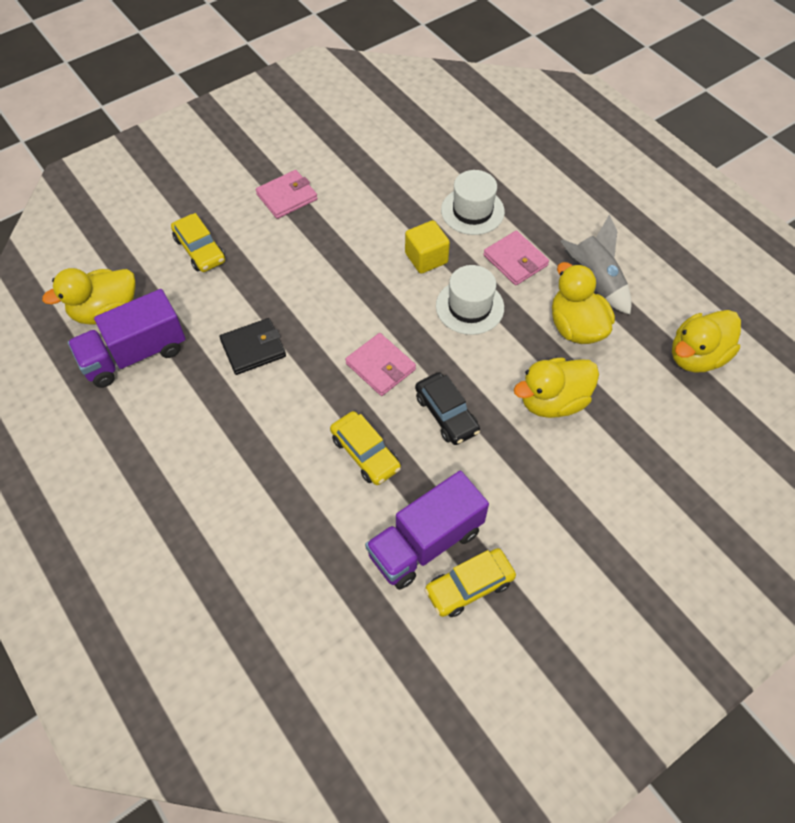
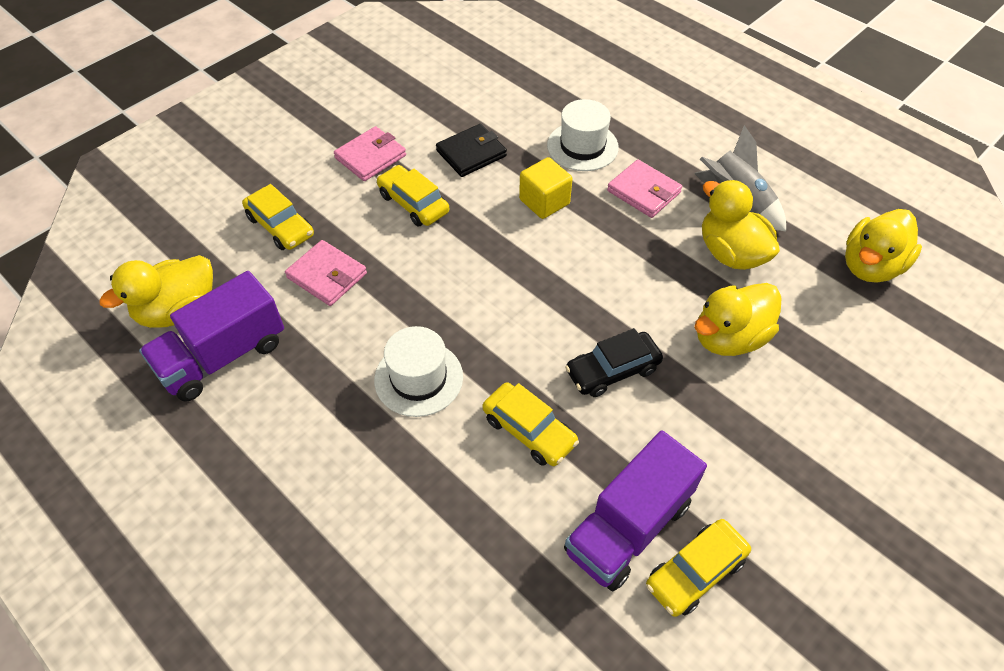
camera: 10 degrees left, 5 degrees down
(253, 348) = (367, 328): black wallet -> black wallet (471, 153)
(314, 244) = (413, 203): none -> yellow car
(380, 366) = (522, 327): pink wallet -> pink wallet (327, 275)
(446, 414) = (612, 370): black car -> black car turned 105 degrees clockwise
(469, 307) = (607, 247): white hat -> white hat (418, 378)

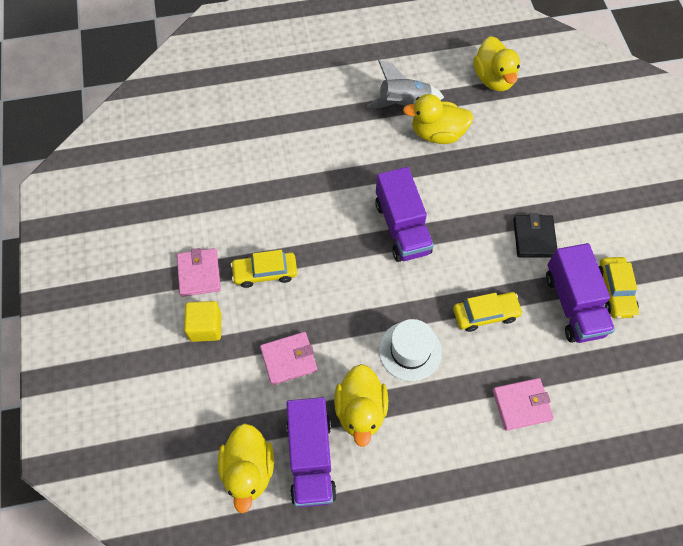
camera: 55 degrees left, 10 degrees up
(280, 226) = (220, 365): yellow car -> none
(471, 153) = (247, 212): black wallet -> black wallet (534, 238)
(544, 202) = (324, 198): yellow cube -> yellow cube (205, 327)
(572, 287) = (402, 227): none -> purple truck
(582, 146) = (294, 147): white hat -> none
(612, 370) = (474, 247): black car -> none
(644, 192) = (358, 142): pink wallet -> pink wallet (521, 405)
(729, 338) = (492, 176): yellow duck -> yellow duck (360, 410)

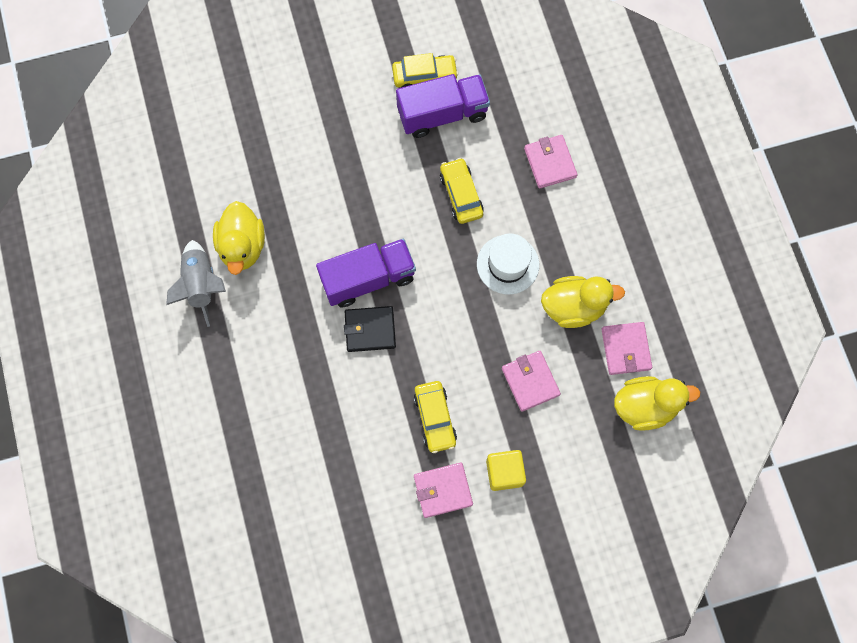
camera: 95 degrees left, 10 degrees up
(311, 458) = (626, 349): purple truck -> pink wallet
(493, 79) = (161, 186): yellow duck -> none
(534, 238) = (370, 148): black wallet -> black wallet (370, 330)

